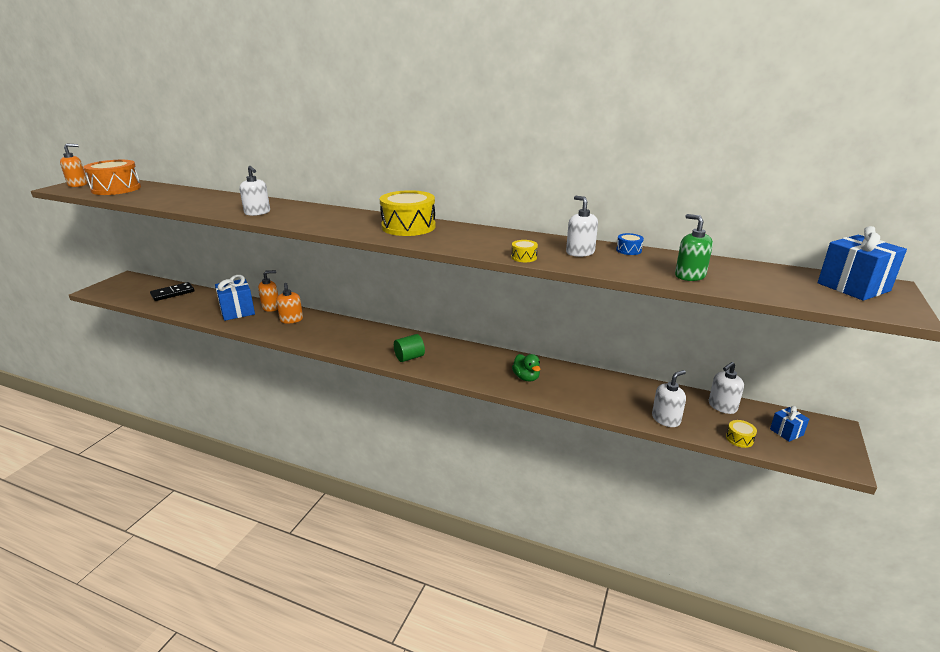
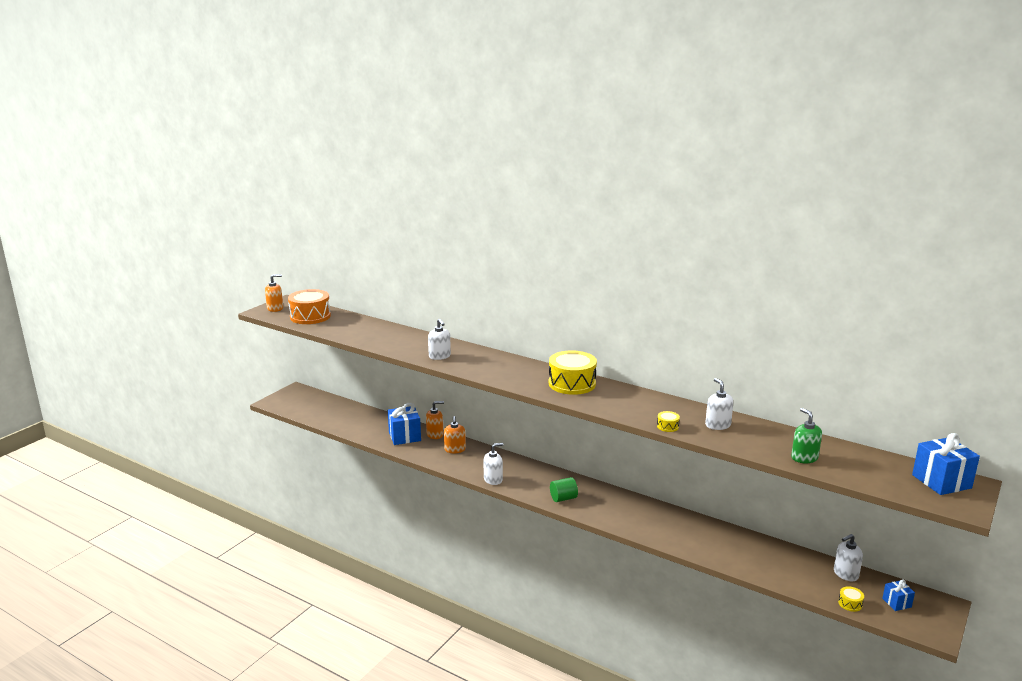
camera: 10 degrees right, 5 degrees down
(173, 293) = (343, 411): black domino -> none
(526, 378) = (668, 528): green duck -> none
(628, 250) = (761, 426): blue drum -> none
(666, 419) = (788, 579): white soap dispenser -> white soap dispenser (493, 479)

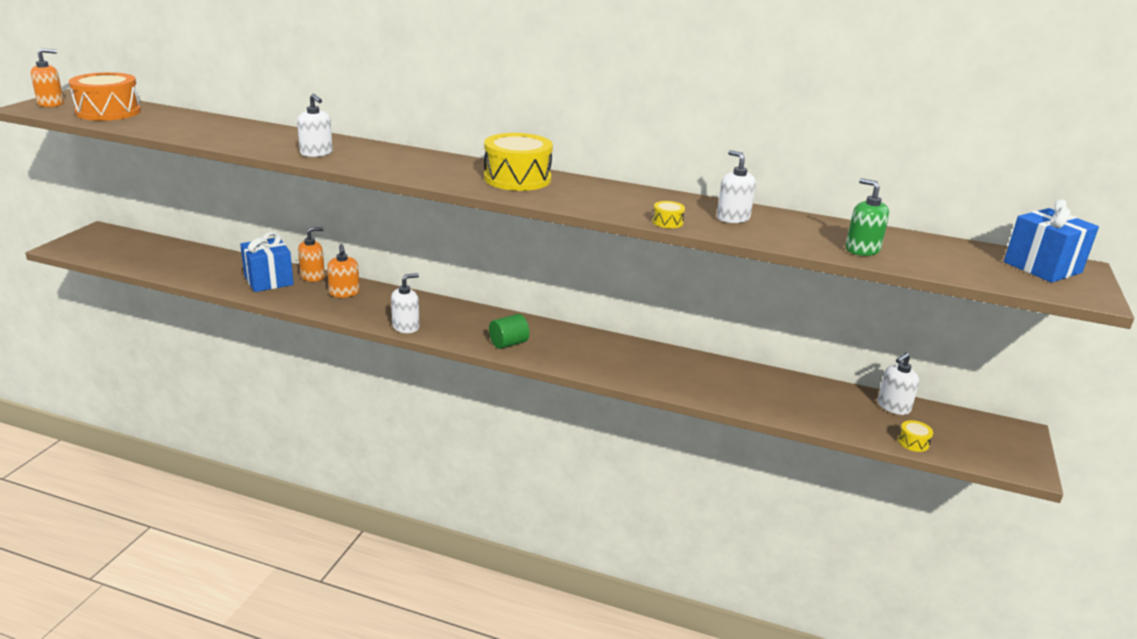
camera: 15 degrees left, 5 degrees up
(896, 603) = (966, 436): blue gift -> none

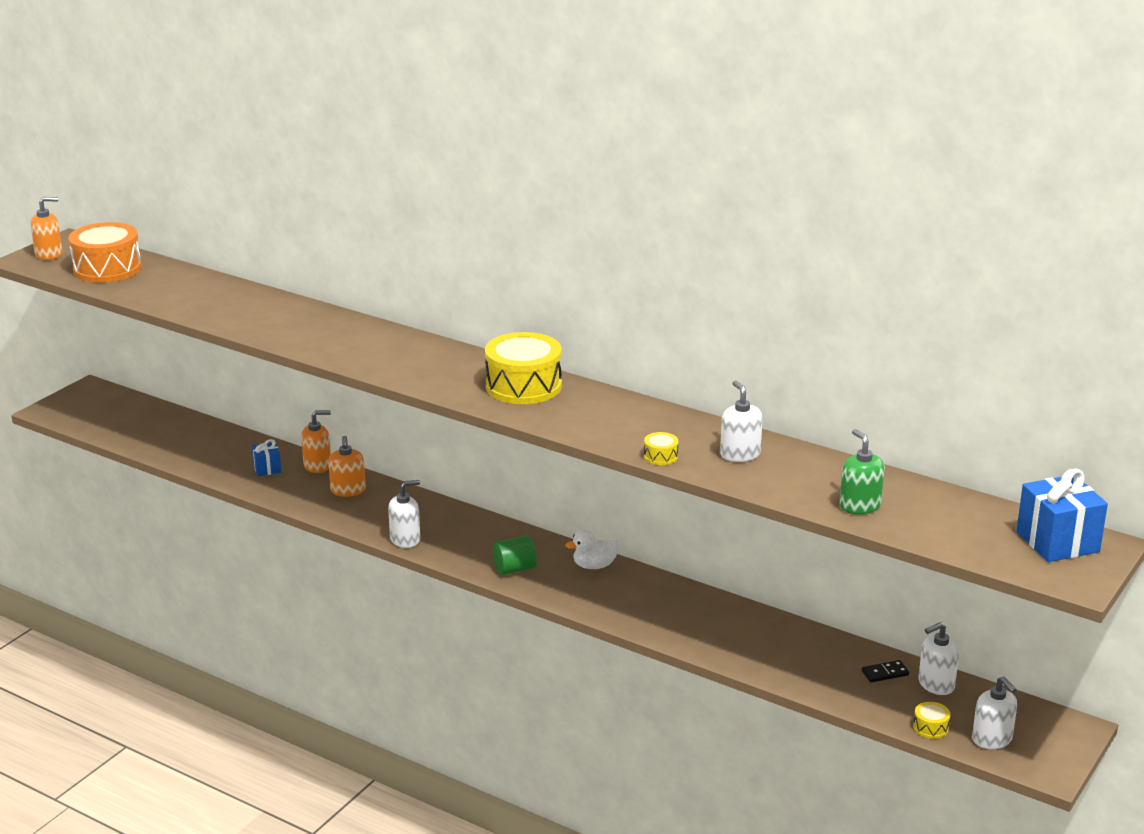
camera: 15 degrees right, 0 degrees up
(269, 281) = (267, 469): blue gift -> blue gift, size x0.53
(316, 153) = (316, 339): white soap dispenser -> white soap dispenser (992, 739)
(574, 336) = (594, 566): none -> white duck
(849, 401) = (885, 673): none -> black domino

